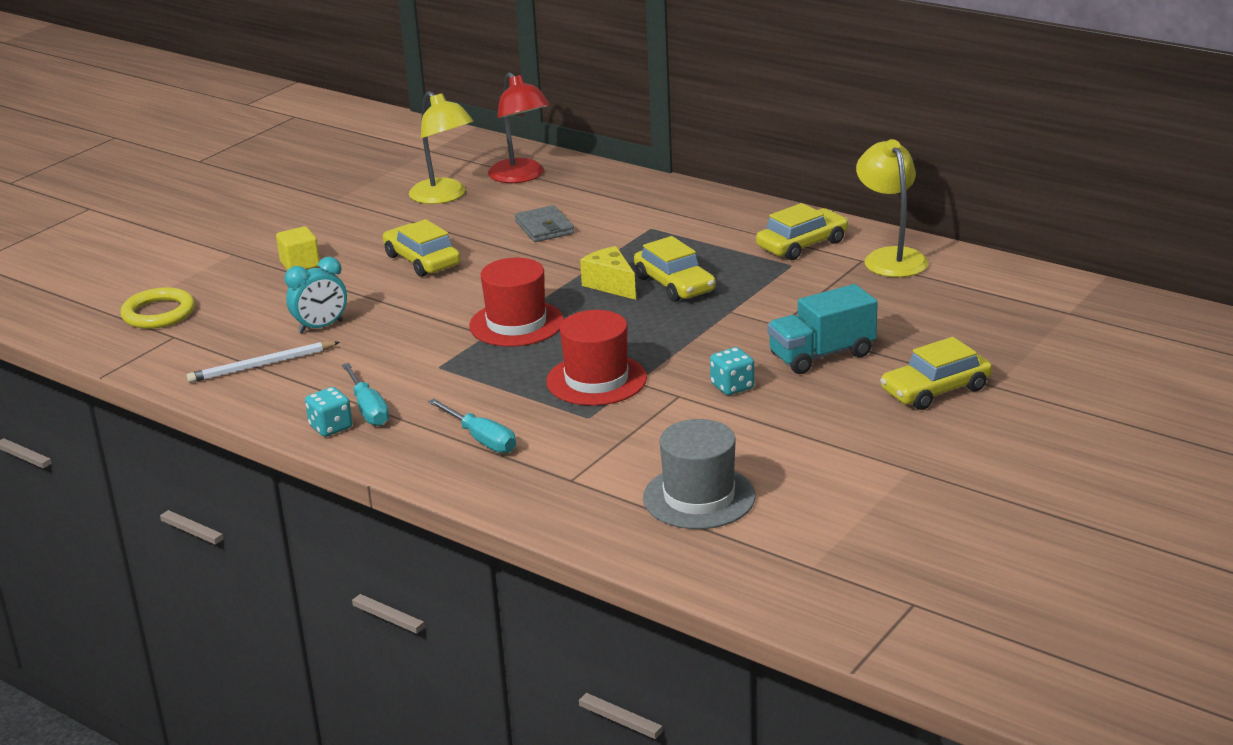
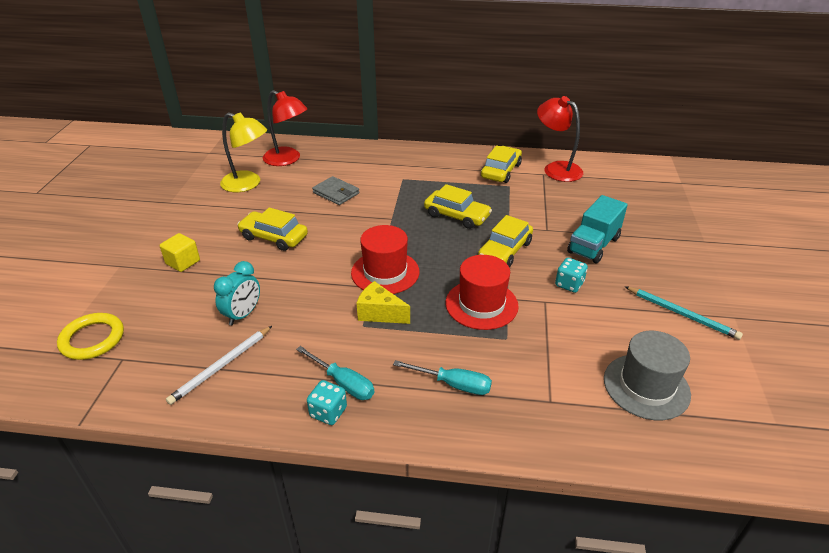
camera: 30 degrees left, 10 degrees up
(610, 285) = (418, 226): yellow cheese -> yellow cheese (379, 313)
(842, 449) = (682, 314): none -> turquoise pencil
(891, 257) = (556, 169): yellow lamp -> red lamp
(935, 390) = (679, 253): yellow car -> yellow car (505, 250)

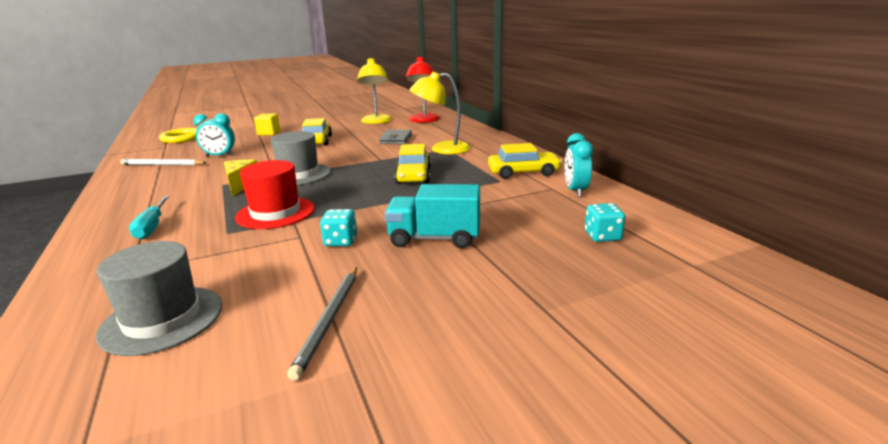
camera: 60 degrees right, 15 degrees down
(328, 412) = (115, 198): turquoise dice -> turquoise dice (602, 236)
(343, 383) = (149, 195): turquoise screwdriver -> none
(385, 272) = (298, 174): red hat -> grey hat
(400, 182) = (442, 149): none -> yellow lamp
(505, 250) = (375, 203): yellow car -> none
(556, 169) = (575, 191): red lamp -> turquoise clock
(682, 314) = (329, 320): turquoise pencil -> grey pencil

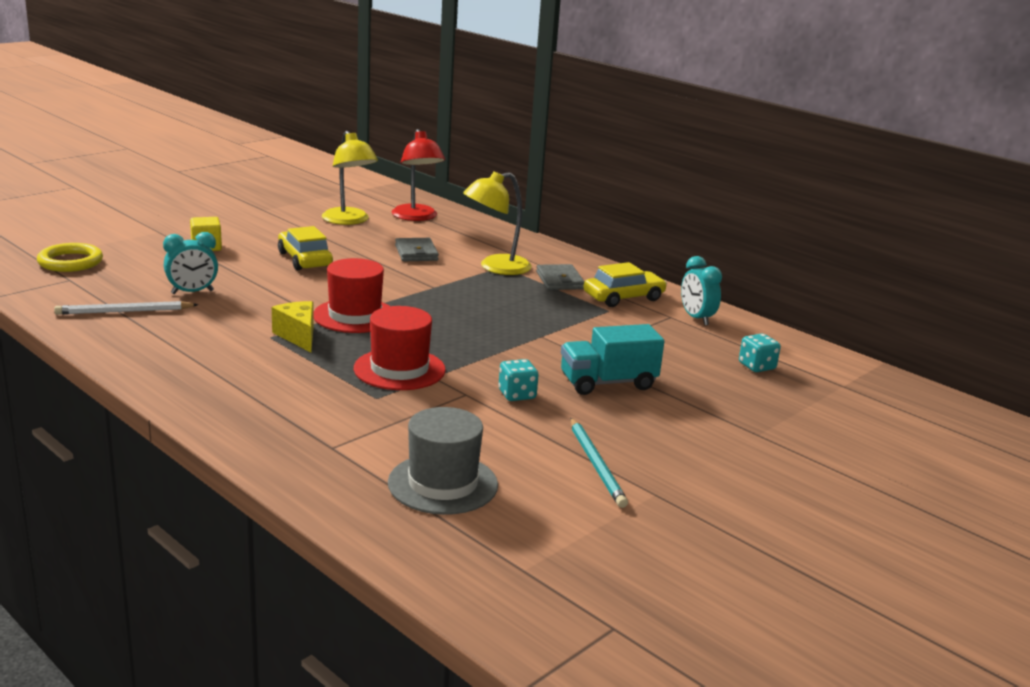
camera: 25 degrees left, 0 degrees up
(152, 227) = (272, 399): turquoise screwdriver -> none
(298, 174) = (355, 316): grey hat -> red hat
(329, 320) = (596, 465): grey pencil -> turquoise pencil
(413, 175) = (503, 309): yellow car -> none
(482, 159) = (560, 280): none -> grey wallet

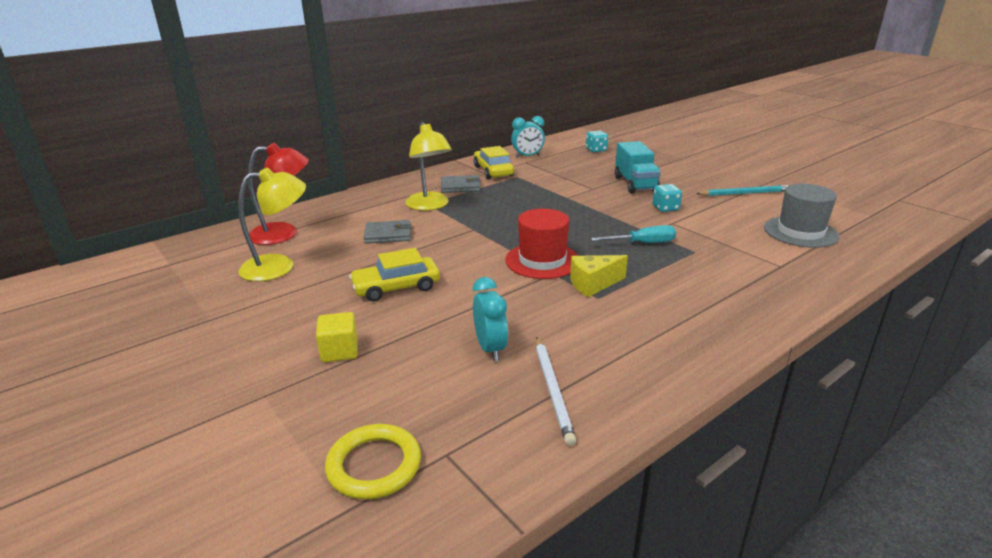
camera: 80 degrees left, 5 degrees up
(399, 369) = (643, 243): red hat -> turquoise screwdriver

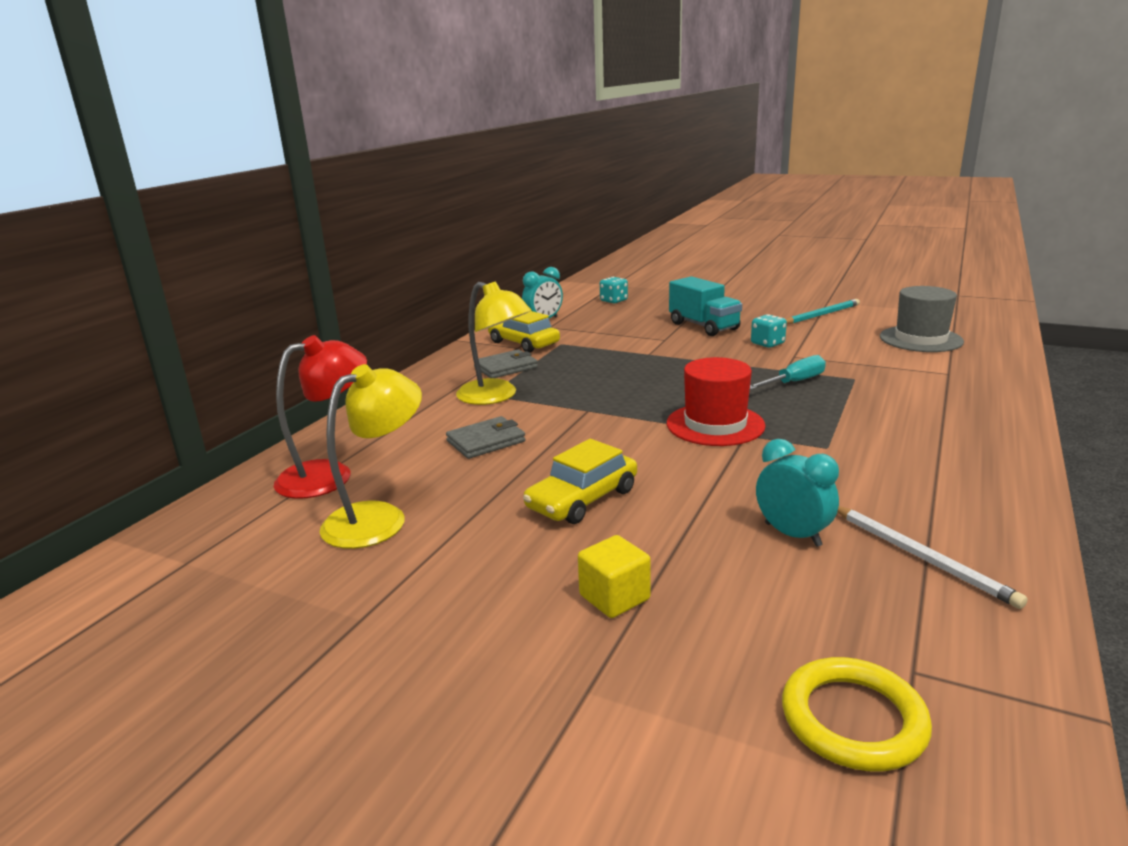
camera: 25 degrees left, 5 degrees down
(593, 284) = (803, 435): yellow cheese -> none

